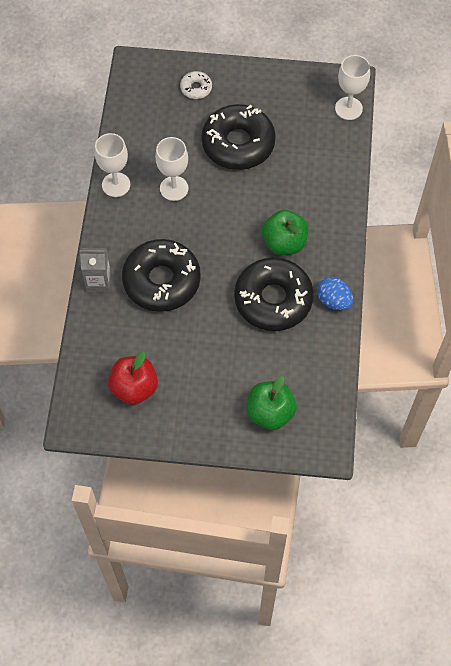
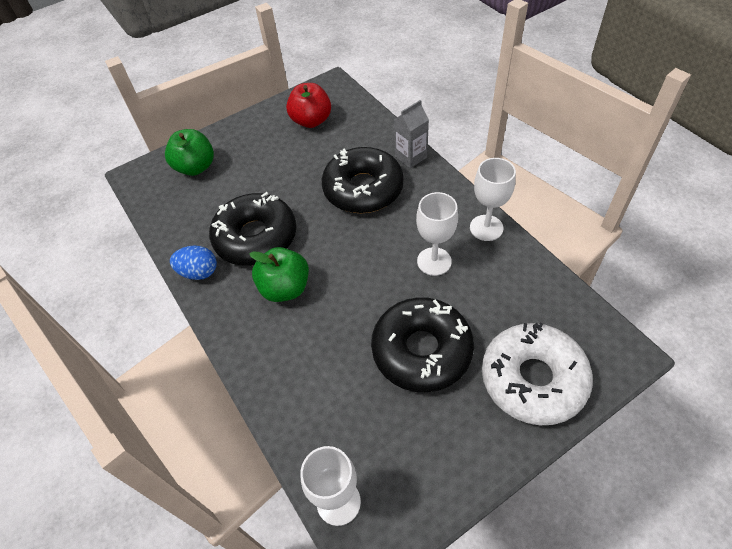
camera: 145 degrees right, 10 degrees down
(196, 88) = (533, 379): white donut -> white donut, size x2.24

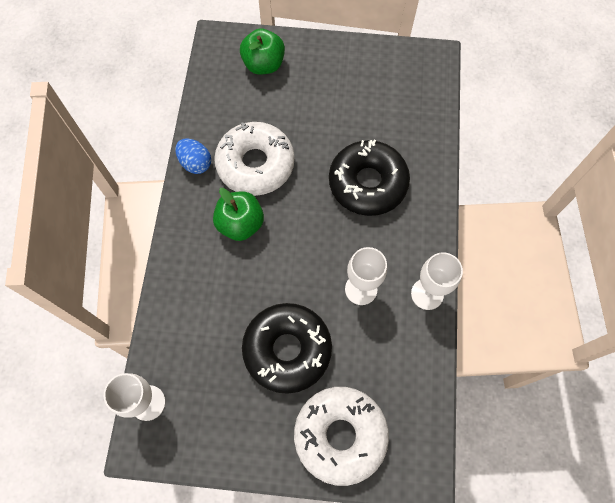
camera: 35 degrees right, 15 degrees up
(256, 237) = (255, 164): black donut -> white donut
(311, 121) = (386, 84): red apple -> none
(411, 157) = (431, 182): grey carton -> none

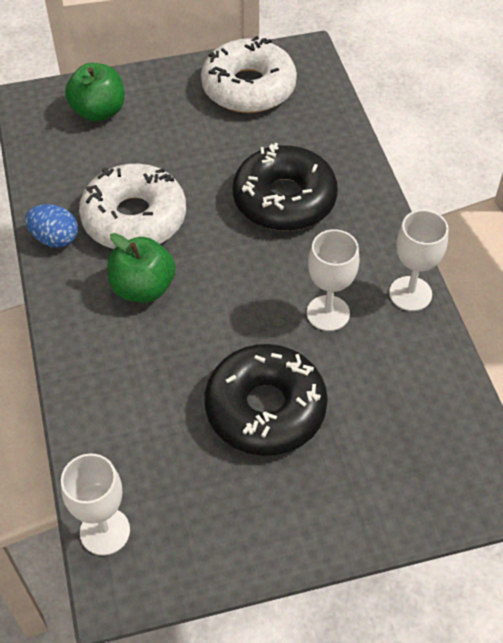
camera: 20 degrees left, 15 degrees down
(340, 435) = (376, 482): white donut -> white donut (248, 88)

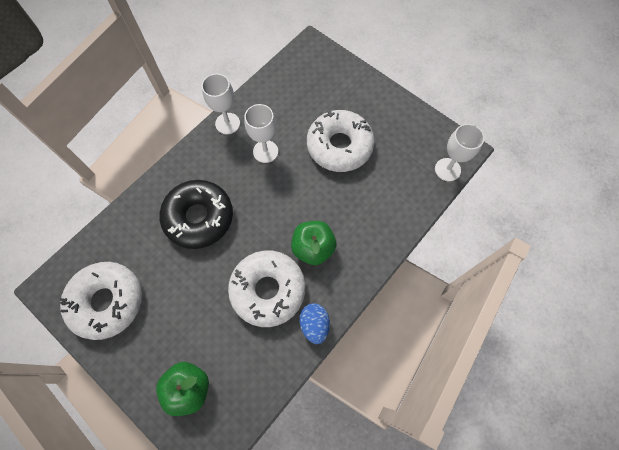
camera: 125 degrees left, 15 degrees up
(265, 408) = (339, 146): black donut -> white donut

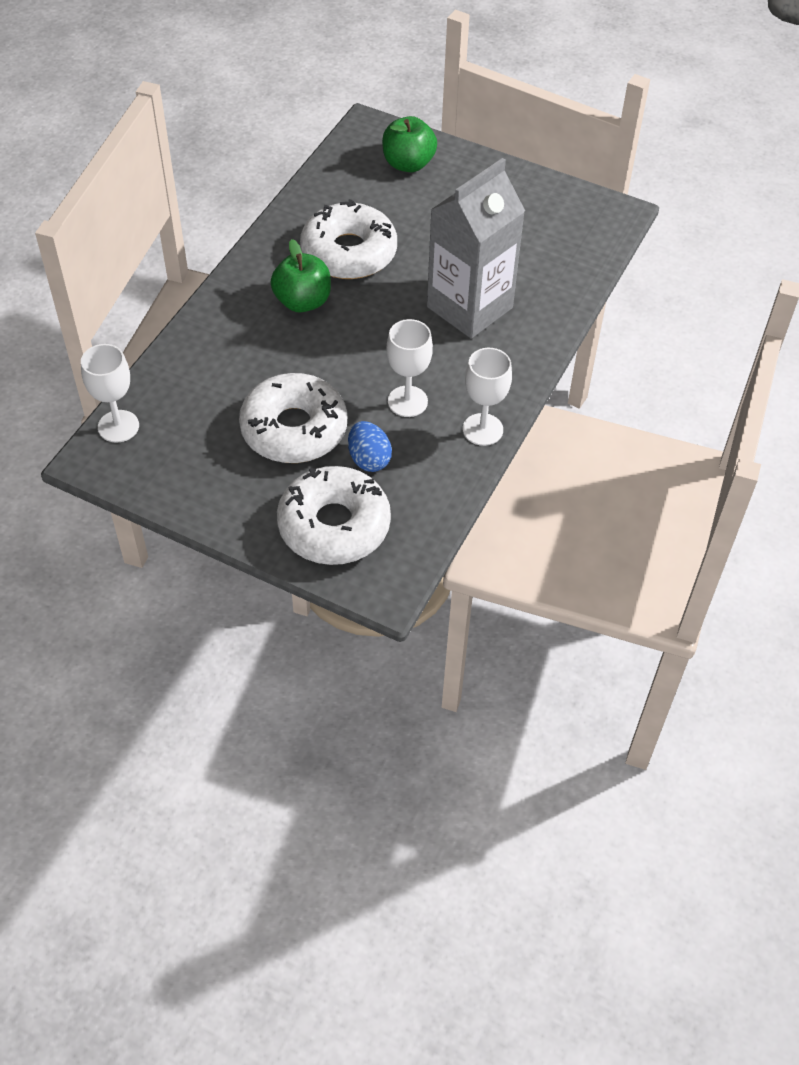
camera: 165 degrees right, 15 degrees down
(107, 302) = (540, 212): white donut -> white donut (334, 525)
(199, 217) = (469, 307): black donut -> grey carton
(314, 325) = (282, 232): blue egg -> blue egg (369, 459)

